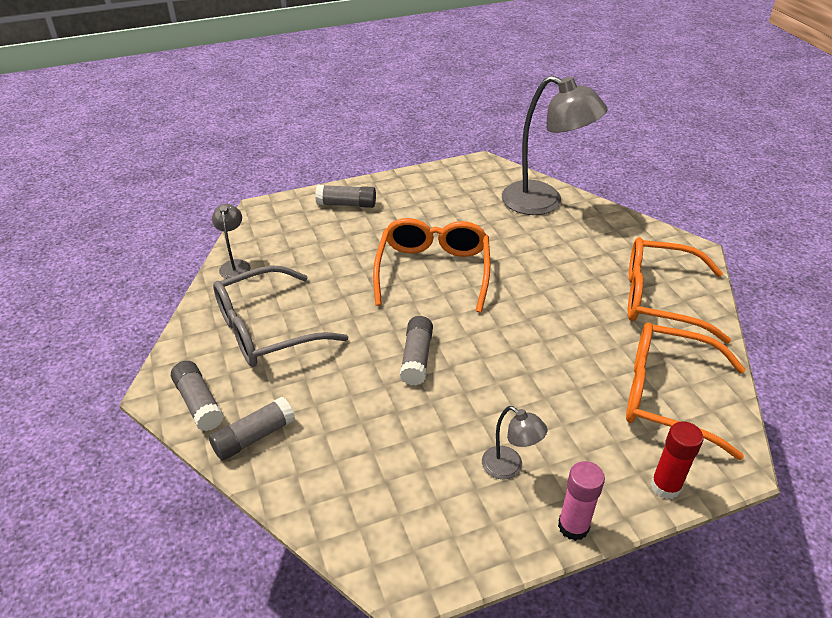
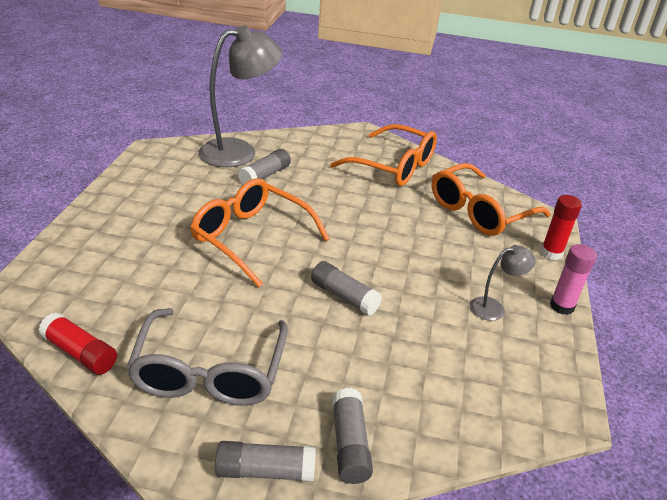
camera: 60 degrees left, 5 degrees down
(235, 265) = (80, 353): grey lamp -> red glue stick
(346, 204) = (93, 238): grey glue stick -> grey glue stick (265, 175)
(660, 299) = (393, 166): orange glasses -> orange glasses turned 105 degrees counterclockwise

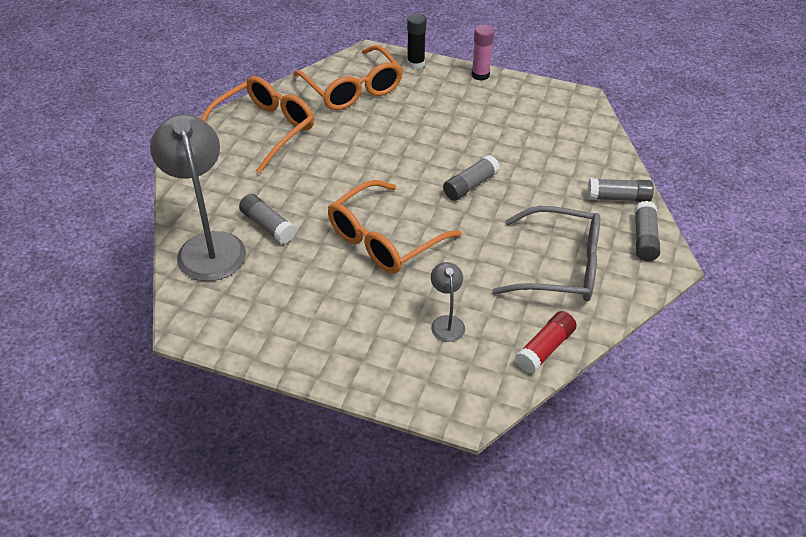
camera: 80 degrees left, 10 degrees up
(494, 307) = (482, 108): grey lamp -> grey lamp (446, 322)
(551, 253) = (415, 64): red glue stick -> black glue stick

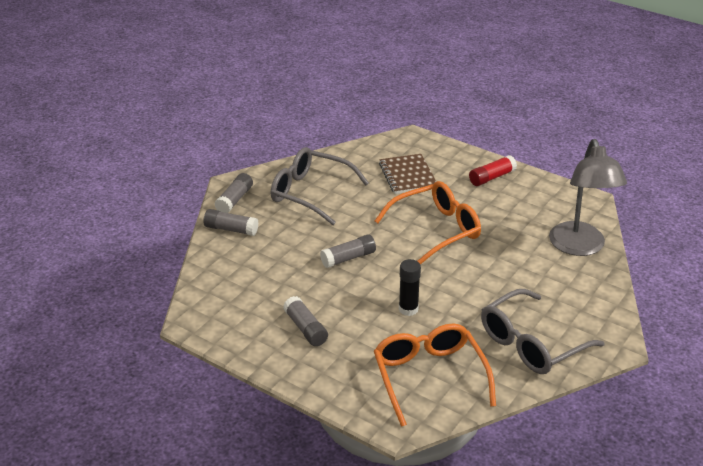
camera: 165 degrees left, 10 degrees down
(264, 130) = (531, 343): orange glasses -> grey glasses
(268, 226) = (530, 254): grey glue stick -> grey glue stick (305, 328)
(415, 64) = (346, 399): black glue stick -> black glue stick (408, 309)
(446, 322) = (407, 176): grey lamp -> brown notebook
(480, 75) = (279, 370): pink glue stick -> none
(545, 349) = (349, 154): red glue stick -> red glue stick (492, 177)

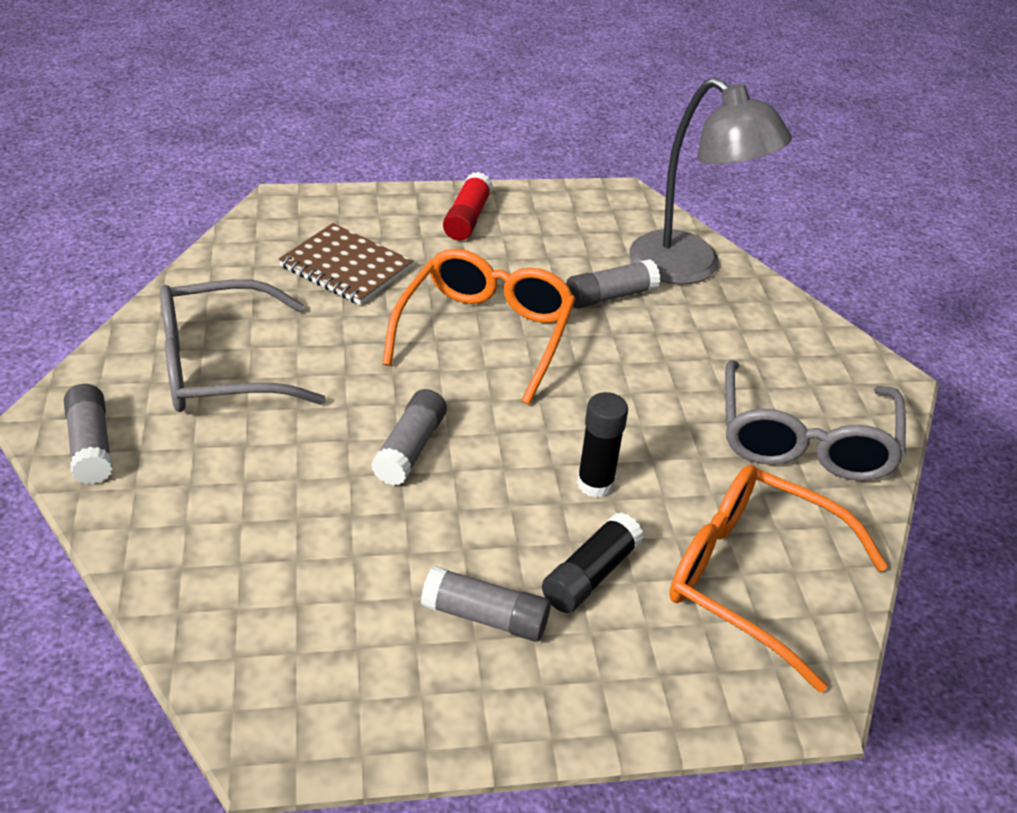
camera: 45 degrees left, 5 degrees up
(231, 229) = (145, 505): grey glue stick -> grey glue stick (610, 296)
(363, 338) = (590, 575): none -> black glue stick

